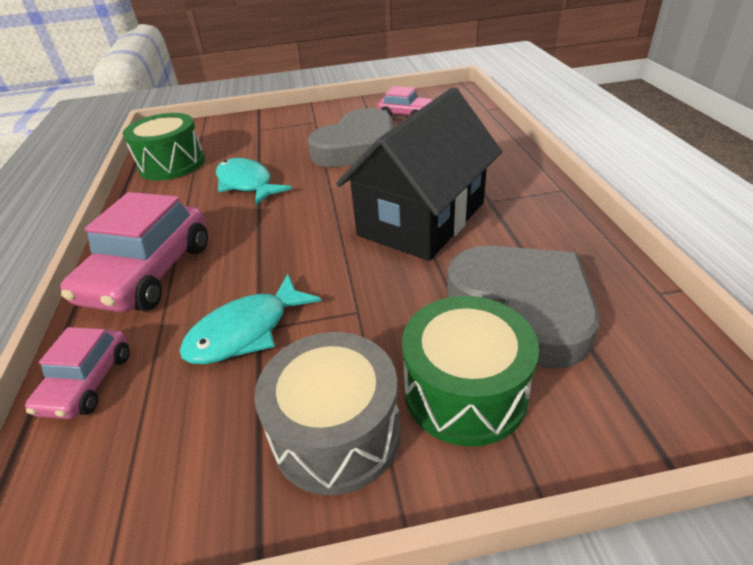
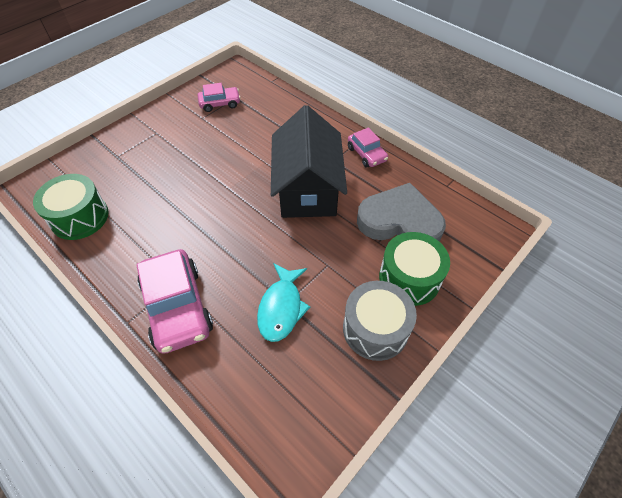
camera: 40 degrees left, 15 degrees up
(87, 382) = (226, 386): pink car -> pink car (366, 154)
(247, 184) = (166, 210): turquoise fish -> none
(357, 147) = (214, 146): grey heart -> none

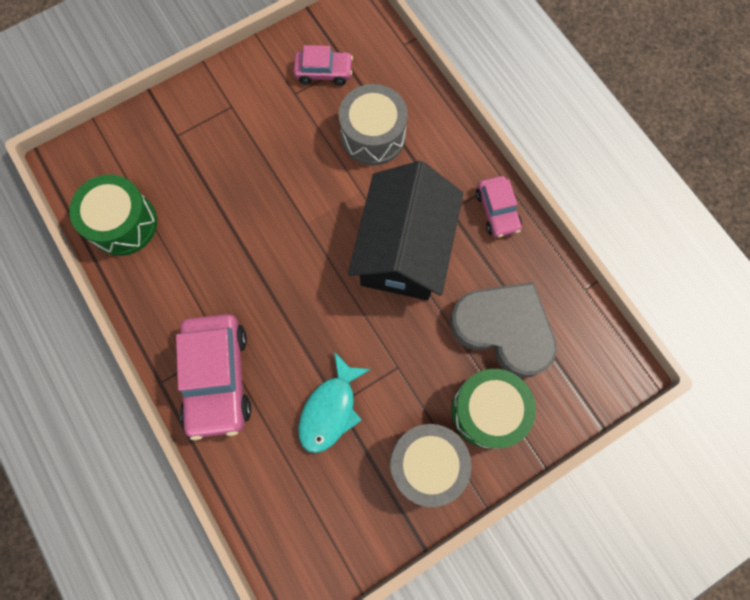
camera: 15 degrees right, 20 degrees up
(264, 130) = (373, 136): none -> grey drum

